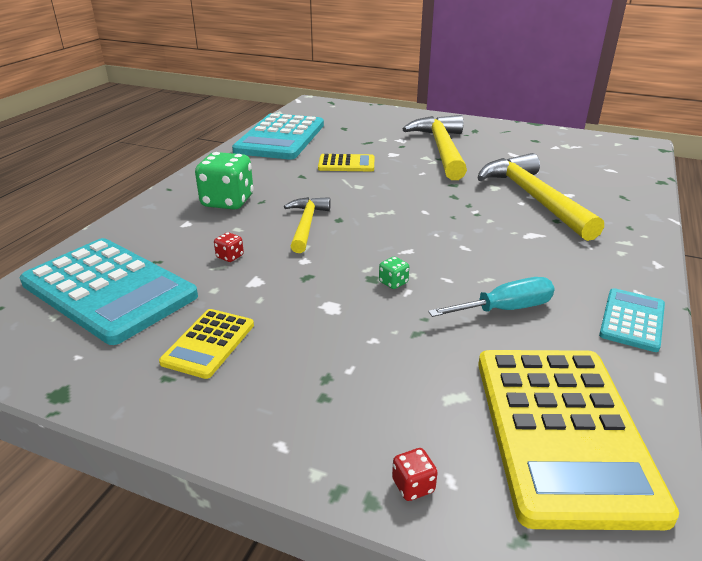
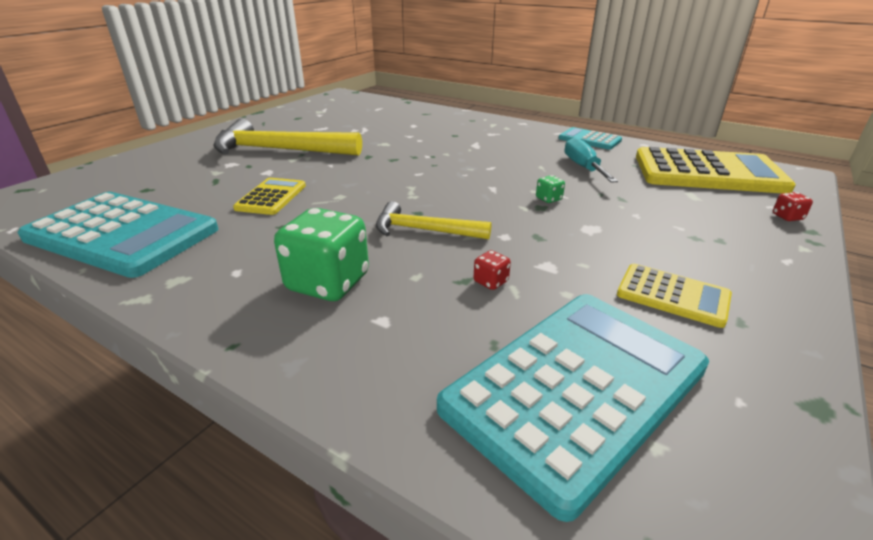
camera: 80 degrees left, 0 degrees up
(534, 199) = (415, 135): yellow hammer -> none

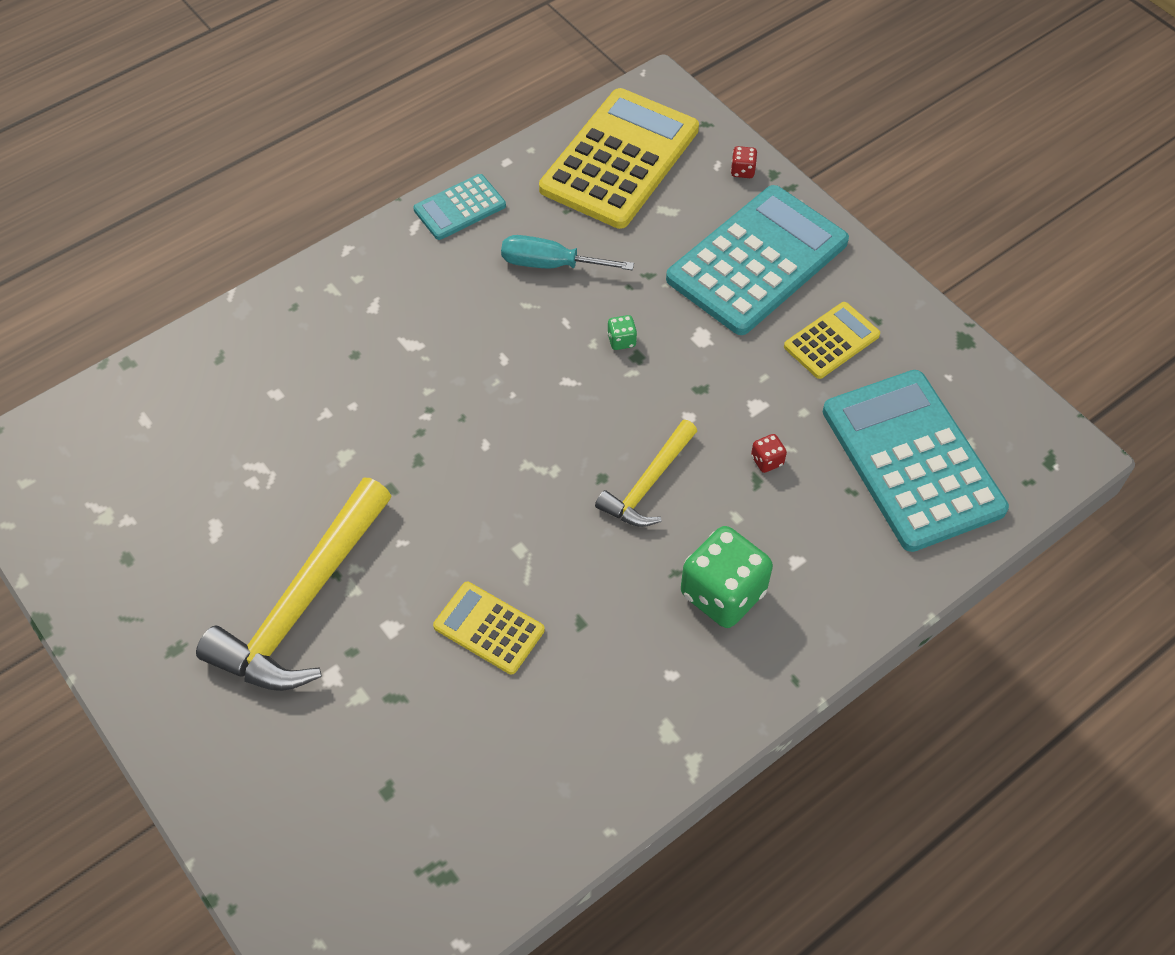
camera: 70 degrees left, 25 degrees up
(122, 234) = (532, 801): turquoise calculator -> turquoise calculator (757, 261)

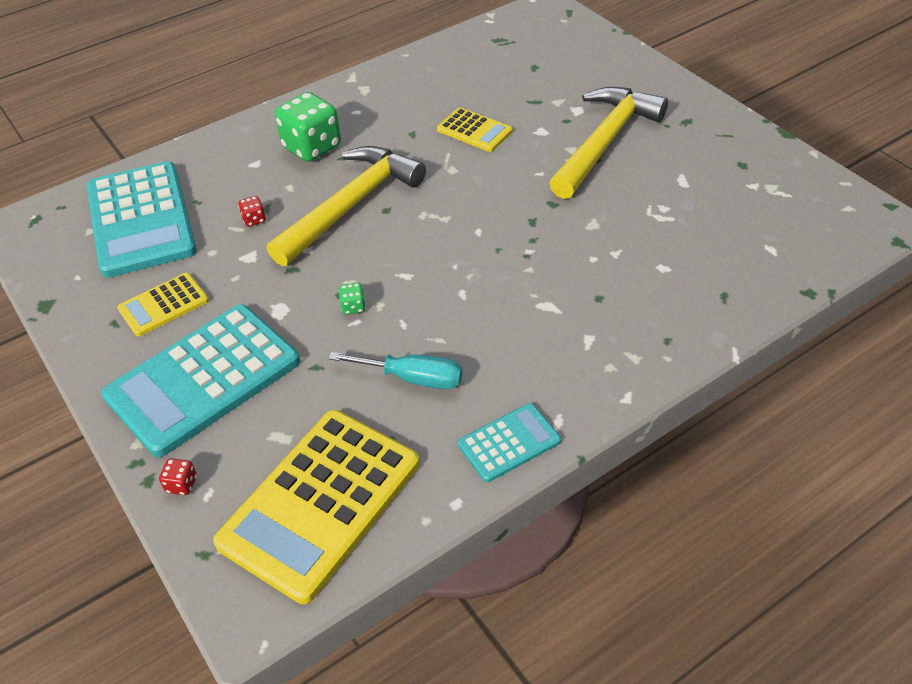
camera: 175 degrees left, 10 degrees down
(649, 484) = (350, 206): yellow hammer -> yellow hammer, size x1.75

